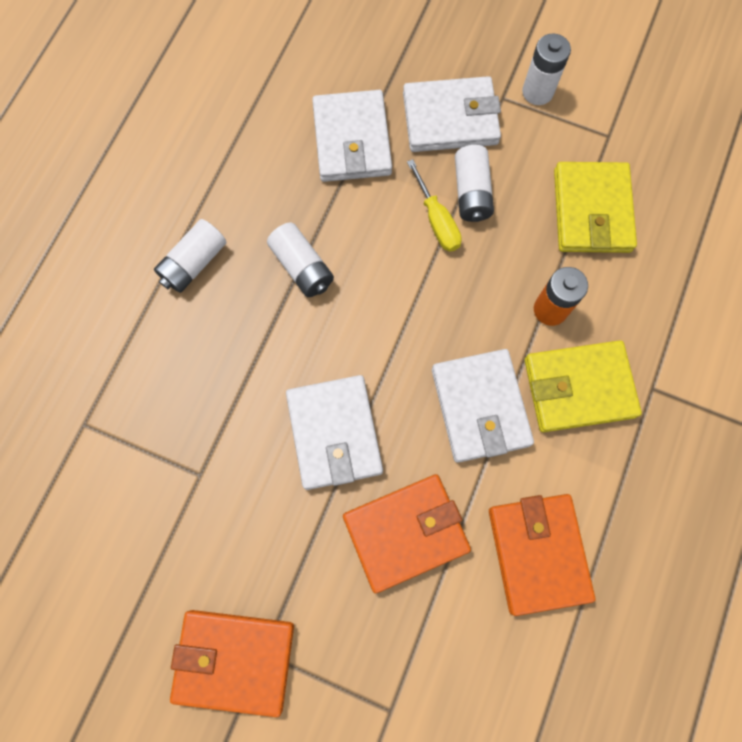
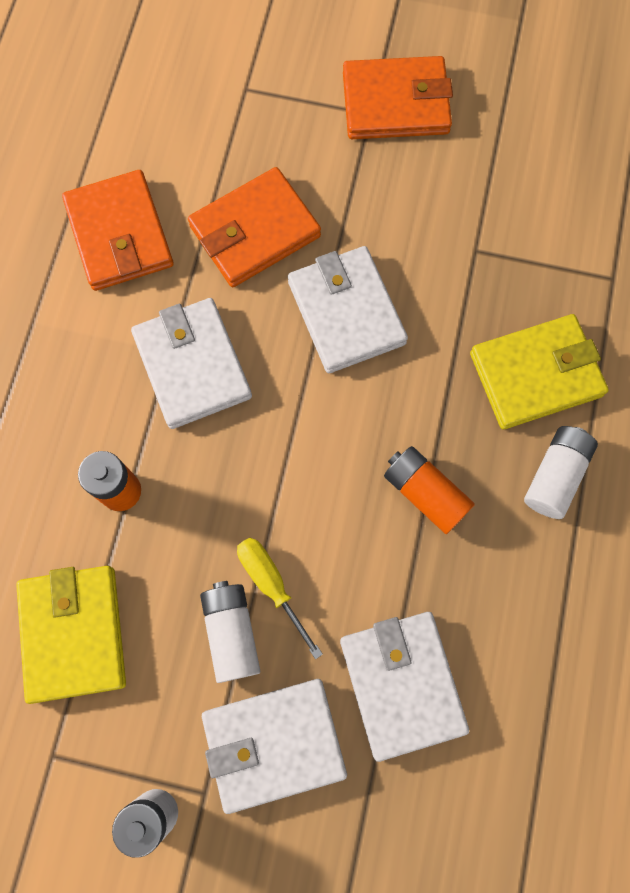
camera: 170 degrees right, 0 degrees up
(302, 267) = (425, 493): white battery -> orange battery
(578, 388) = (84, 405): yellow wallet -> yellow wallet (536, 374)

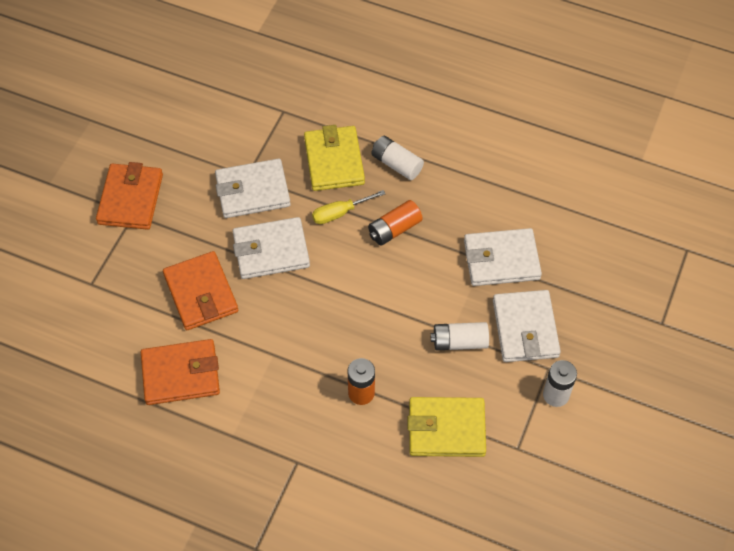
camera: 80 degrees left, 15 degrees down
(192, 366) = (286, 342): white wallet -> white wallet (252, 191)
(271, 585) = (435, 317): yellow screwdriver -> yellow screwdriver (340, 213)

